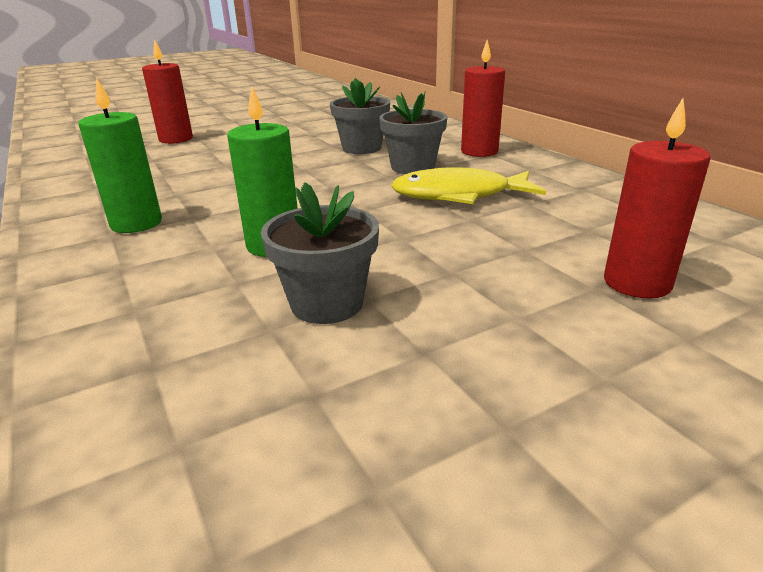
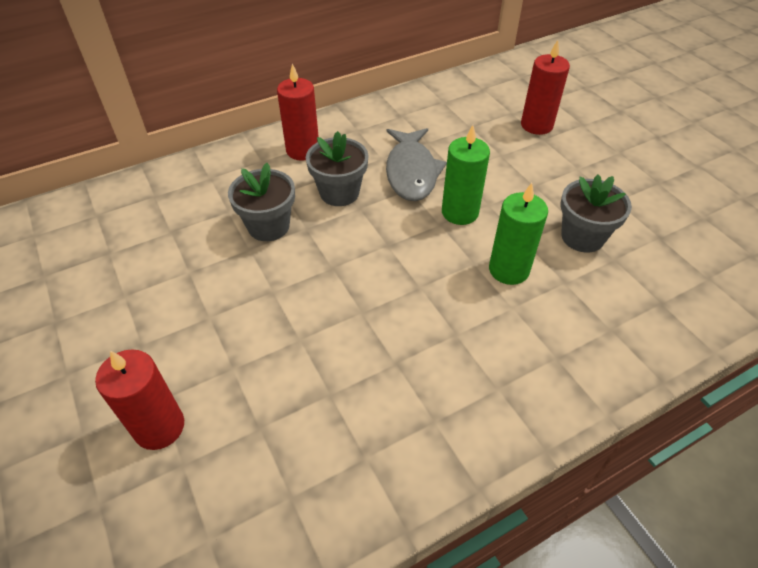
camera: 90 degrees left, 20 degrees up
(136, 223) = (473, 375): green candle -> green candle (460, 212)
(458, 195) = (411, 172): yellow fish -> grey fish

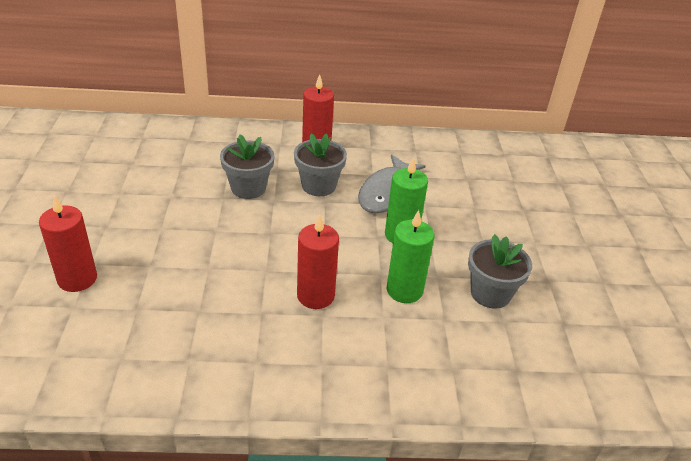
camera: 25 degrees right, 10 degrees down
(536, 125) = (527, 197): red candle -> red candle (315, 296)

